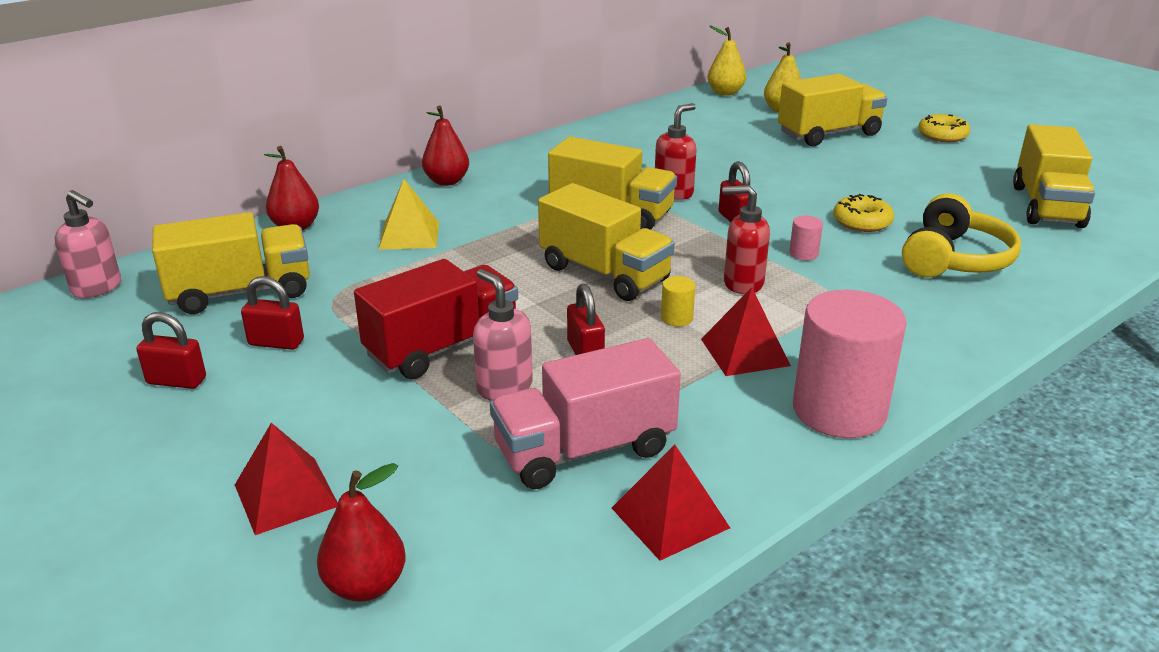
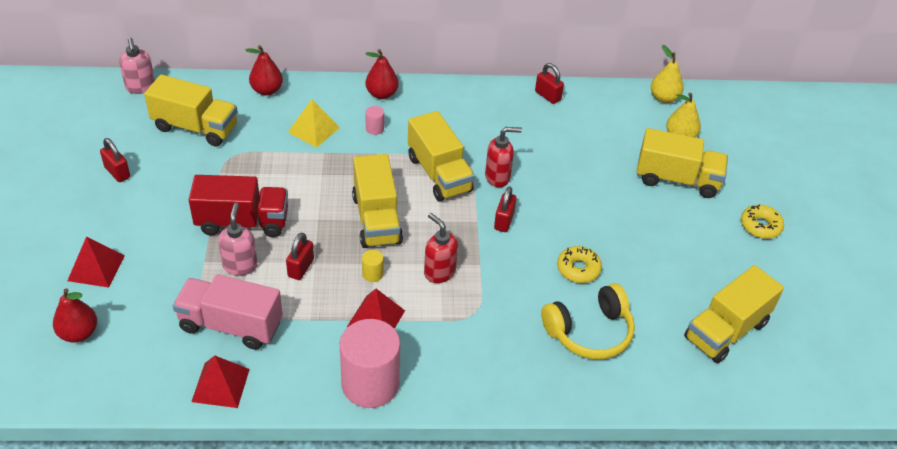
camera: 35 degrees right, 15 degrees up
(276, 342) = (177, 173): red padlock -> red padlock (547, 96)
(803, 254) = (505, 272): pink cylinder -> pink cylinder (374, 129)

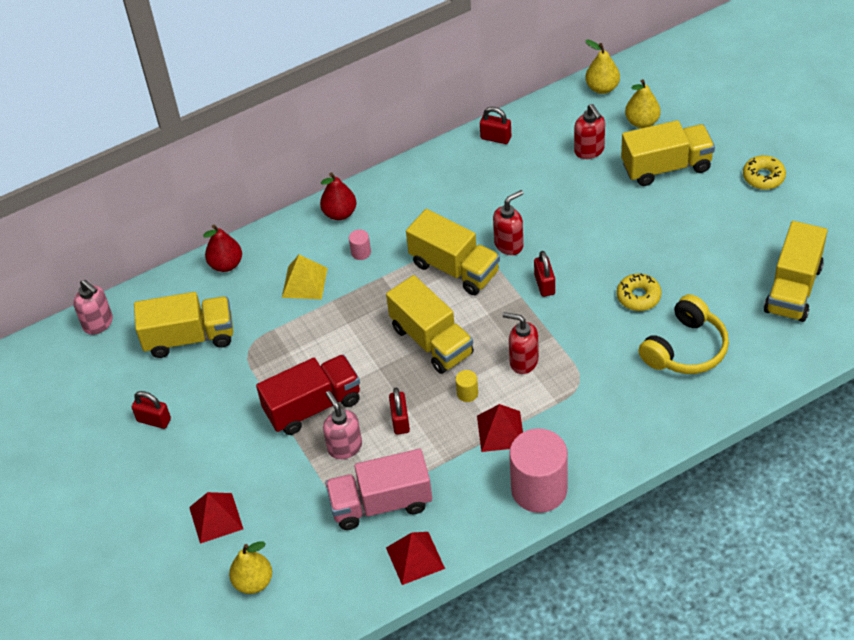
camera: 20 degrees left, 5 degrees up
(79, 333) = (253, 582): red pear -> yellow pear
(619, 138) = (589, 151): none -> red soap dispenser

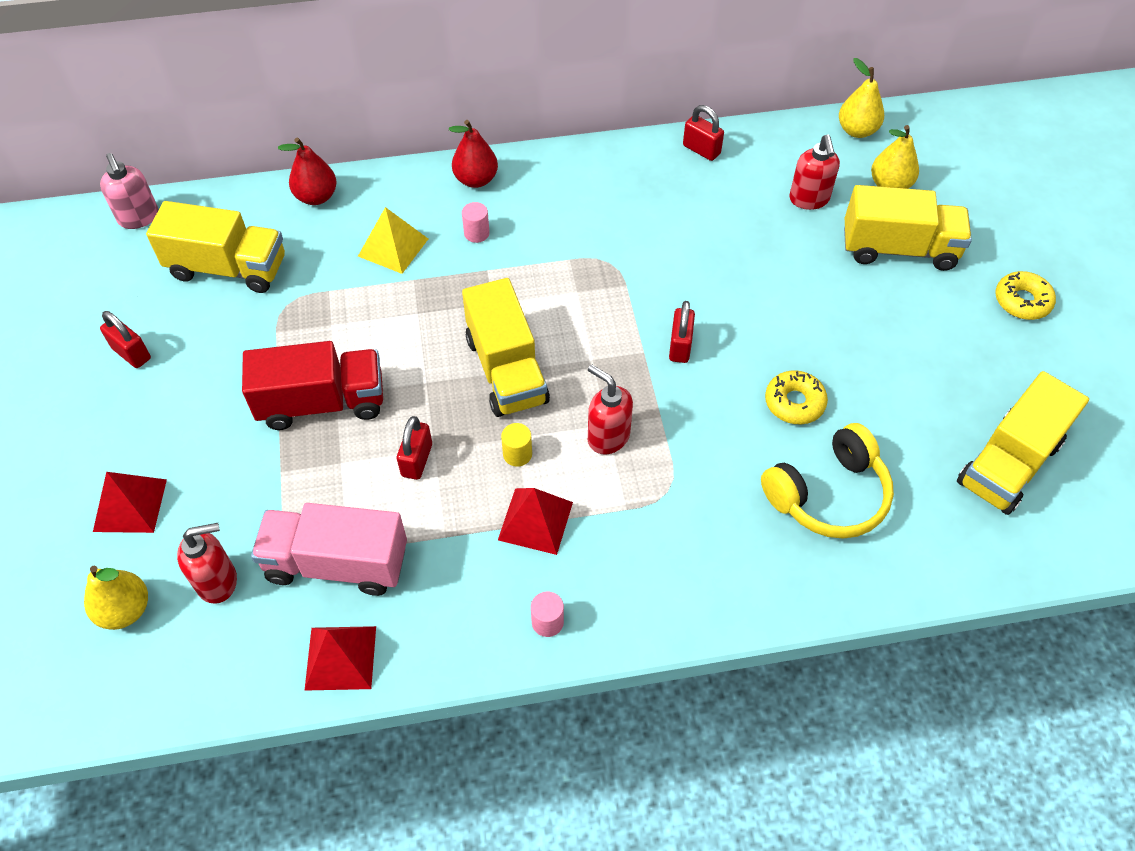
camera: 15 degrees right, 5 degrees up
(344, 447) = (332, 469): pink soap dispenser -> none
(454, 268) = (578, 289): yellow truck -> none
(509, 244) = (659, 281): red soap dispenser -> red soap dispenser (218, 581)
(539, 489) = (547, 622): pink cylinder -> pink cylinder, size x0.40

